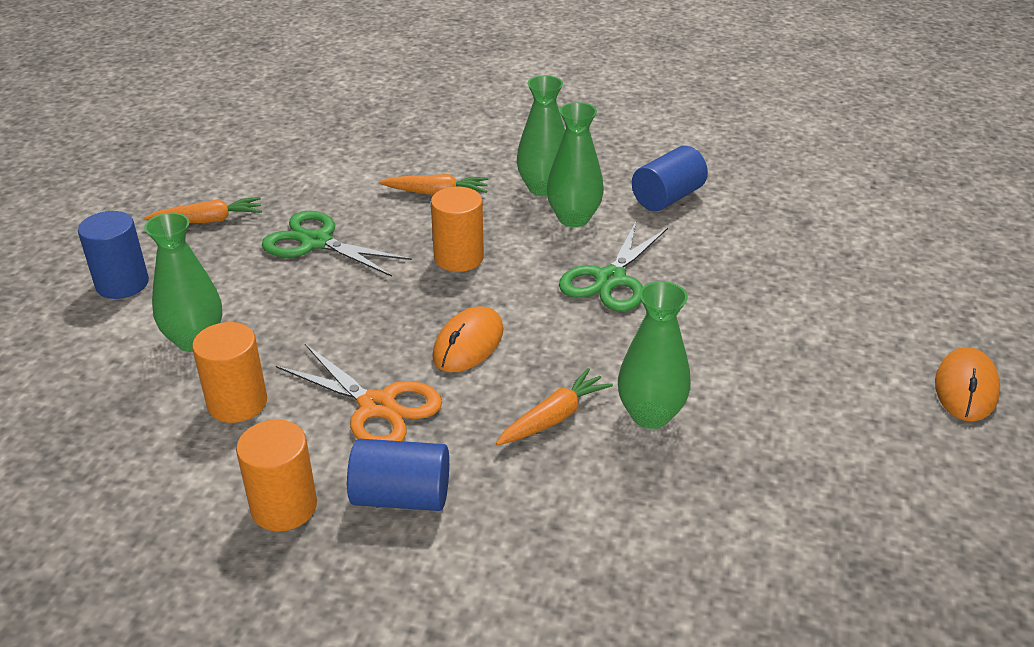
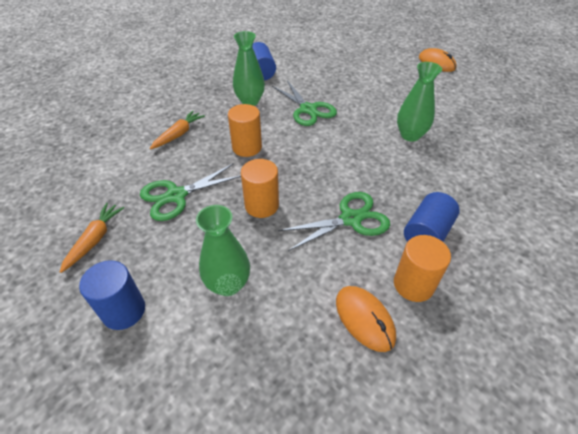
camera: 60 degrees left, 10 degrees up
(237, 403) = (308, 280): orange cylinder -> orange cylinder (261, 205)
(377, 406) = (350, 219): orange scissors -> green scissors
(468, 343) = (322, 169): orange mouse -> orange mouse (364, 319)
(543, 188) = (214, 100): green vase -> none
(554, 417) = (396, 162): orange carrot -> none

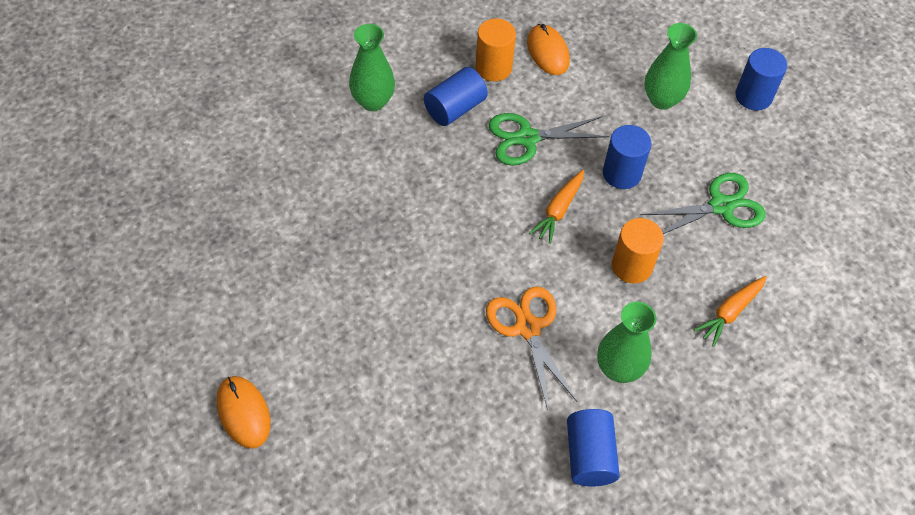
camera: 170 degrees left, 10 degrees up
(95, 239) = (800, 169): orange carrot -> orange carrot (558, 210)
(261, 205) = (621, 173): orange cylinder -> blue cylinder
(308, 109) = (528, 328): green scissors -> orange scissors
(410, 135) = (397, 241): green vase -> green vase (373, 101)

